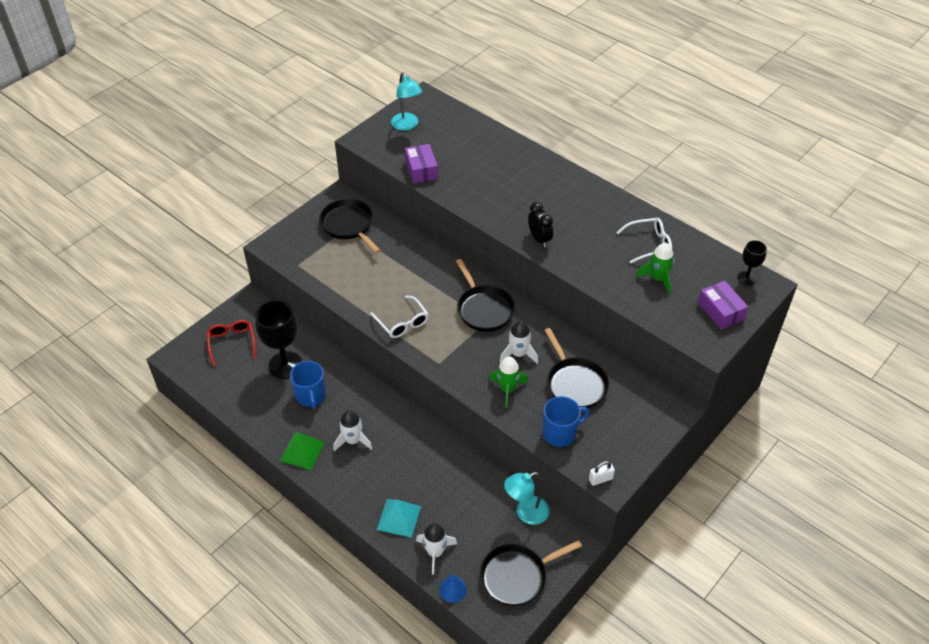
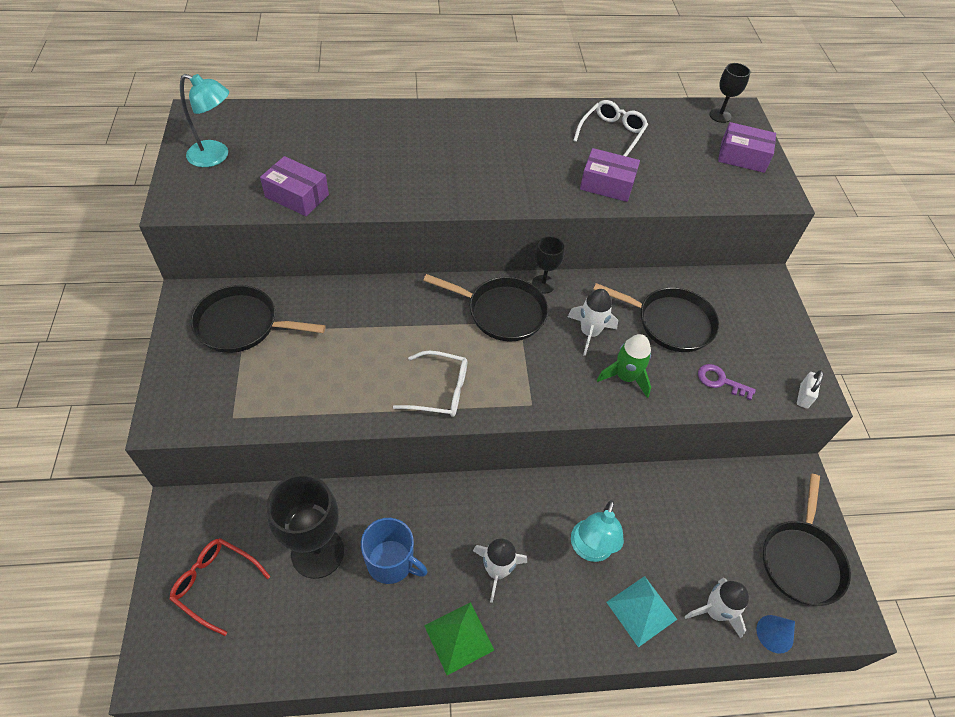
camera: 50 degrees left, 5 degrees up
(526, 513) = (732, 490): turquoise lamp -> turquoise lamp (589, 550)
(527, 311) = (543, 284): none -> black goblet
(539, 239) = (515, 192): black clock -> none
(560, 433) = (720, 381): blue mug -> purple key
(601, 269) = (607, 184): none -> purple box
(658, 279) = (661, 161): green rocket -> none

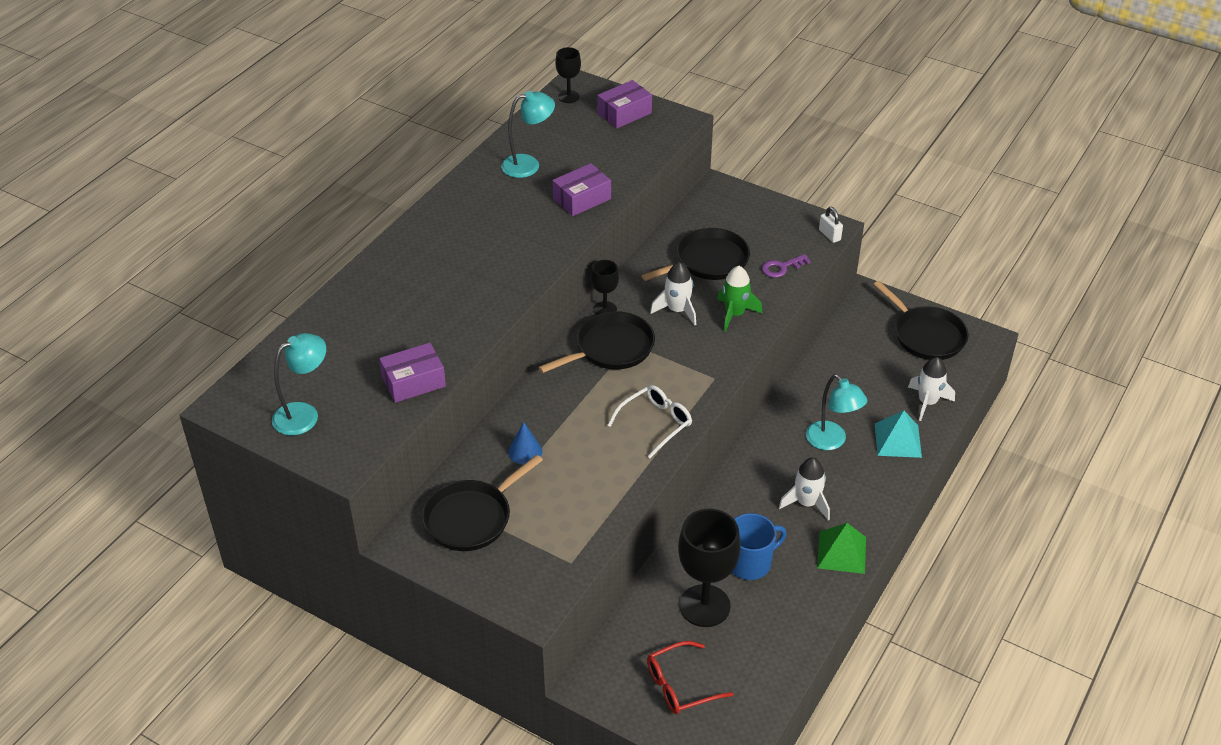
camera: 50 degrees left, 10 degrees down
(612, 134) = (528, 165): white glasses -> turquoise lamp
(775, 634) = (964, 382): blue cone -> blue cone (525, 451)

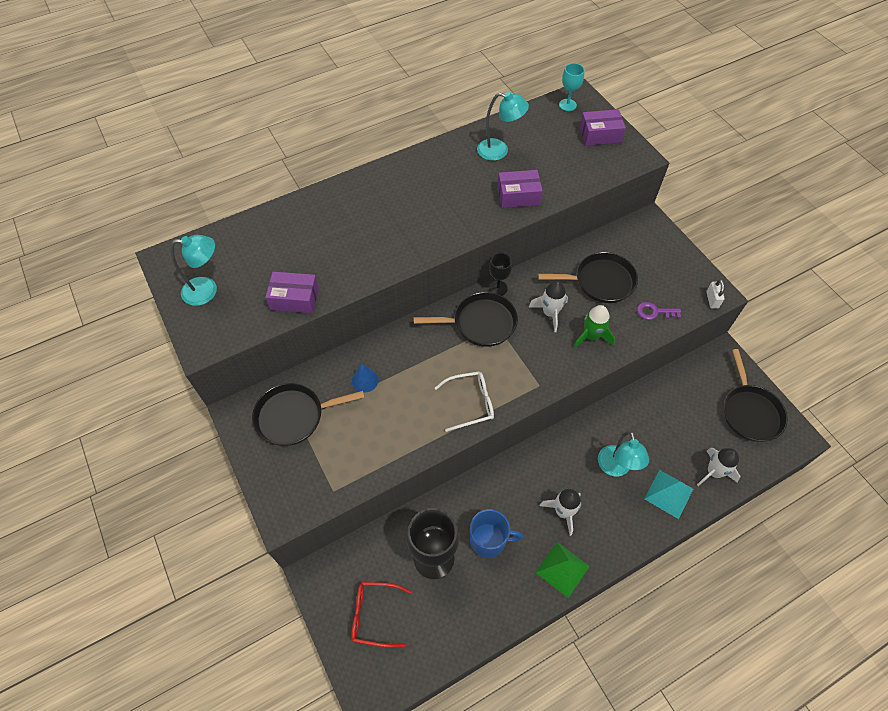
camera: 30 degrees right, 15 degrees up
(569, 97) = (567, 105): black goblet -> turquoise goblet

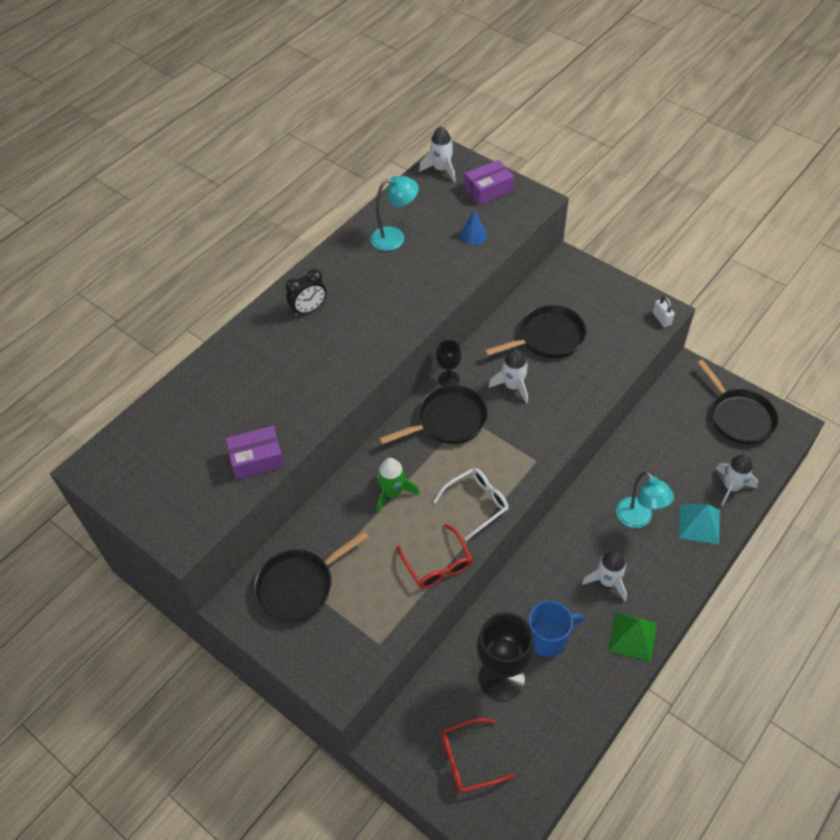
camera: 20 degrees left, 5 degrees down
(207, 290) = (156, 484): turquoise lamp -> none
(365, 380) = (356, 521): blue cone -> blue cone (473, 235)
(398, 188) = (309, 309): none -> black clock
(413, 443) = (437, 564): none -> red glasses
(518, 196) = (437, 277): purple box -> none
(567, 105) = (441, 169): turquoise goblet -> white rocket
(591, 336) = (564, 395): green rocket -> green rocket (393, 492)
(654, 312) = (613, 349): purple key -> none

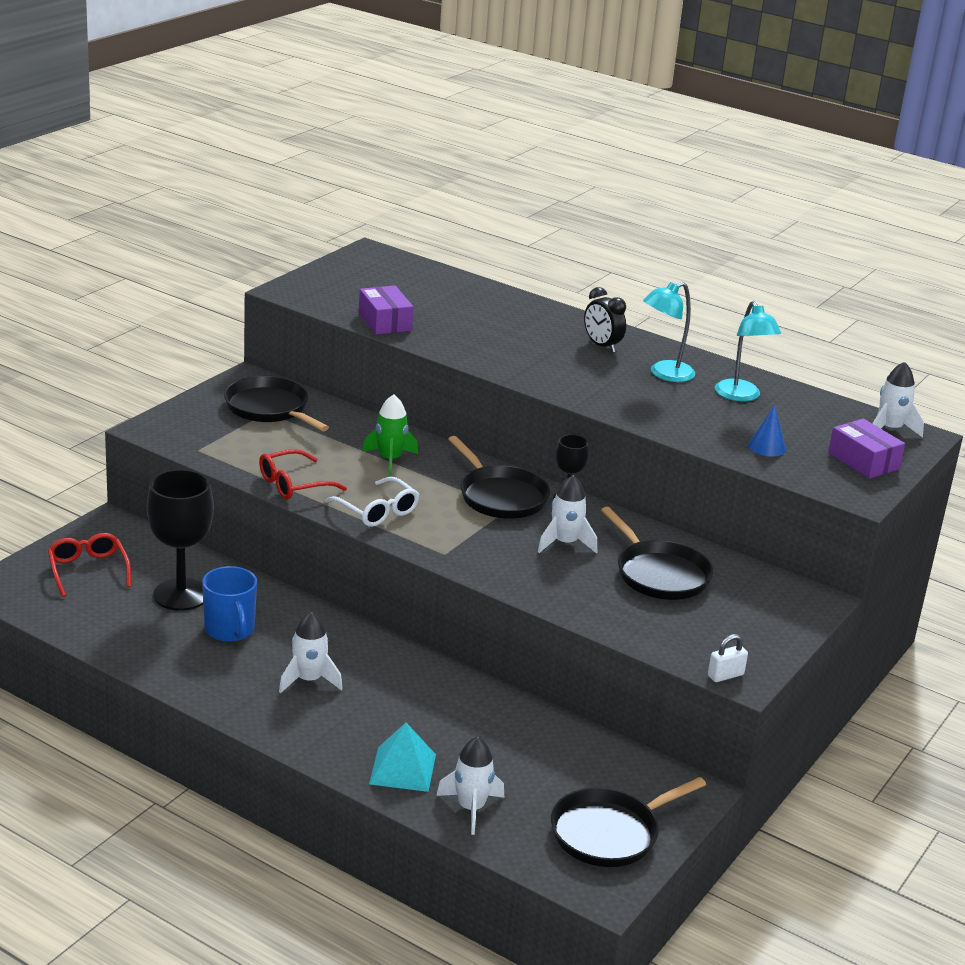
camera: 80 degrees right, 25 degrees down
(632, 636) = (228, 694): green pyramid -> none
(638, 519) = (407, 714): turquoise lamp -> turquoise lamp (664, 374)

